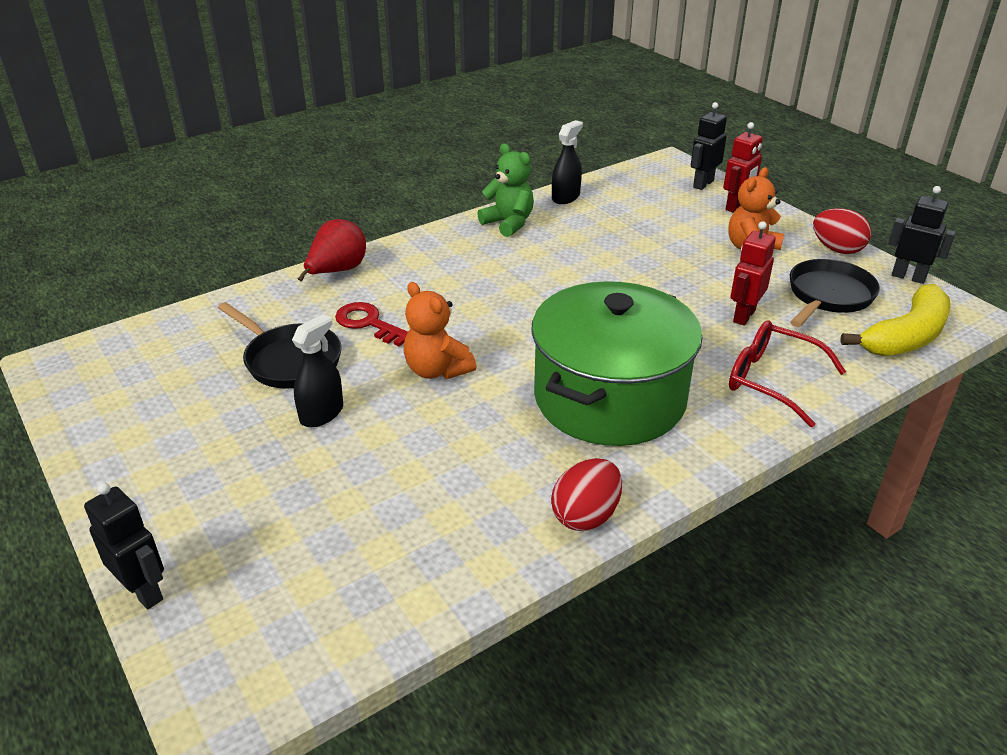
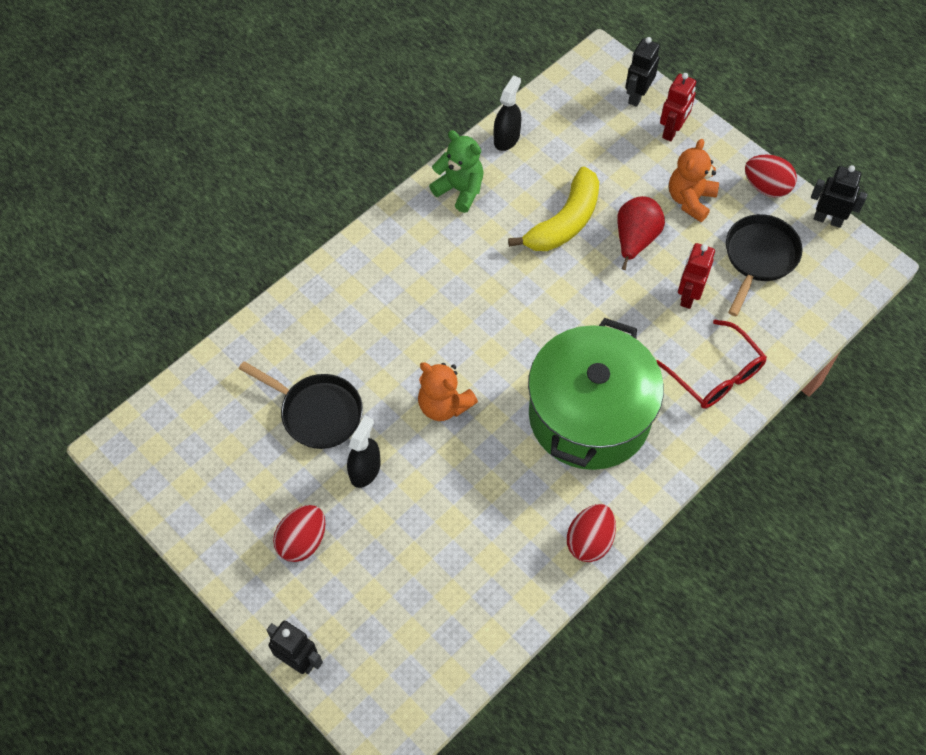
camera: 10 degrees left, 25 degrees up
(214, 468) = (302, 541): none -> red egg
(337, 271) = (319, 287): red pear -> red pear (635, 240)
(368, 323) = (369, 355): red key -> none
(772, 380) = (715, 374): red glasses -> red glasses turned 150 degrees counterclockwise
(906, 336) = (822, 302): yellow banana -> yellow banana (564, 222)

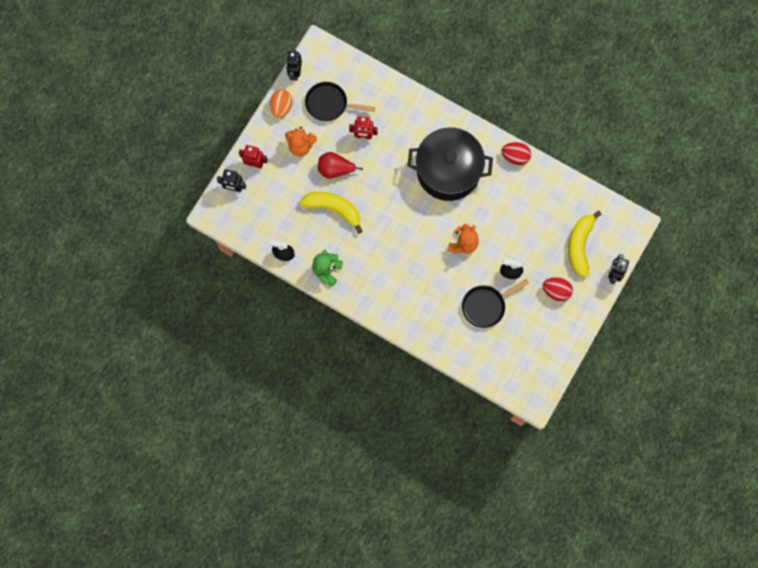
camera: 105 degrees left, 15 degrees up
(317, 412) = (486, 306): black pan -> black pan turned 135 degrees counterclockwise
(376, 611) = (579, 245): none -> yellow banana
(589, 415) = (448, 171): green pot -> black pot
(715, 374) = (407, 114): red glasses -> none
(766, 187) = (281, 107): red egg -> orange egg

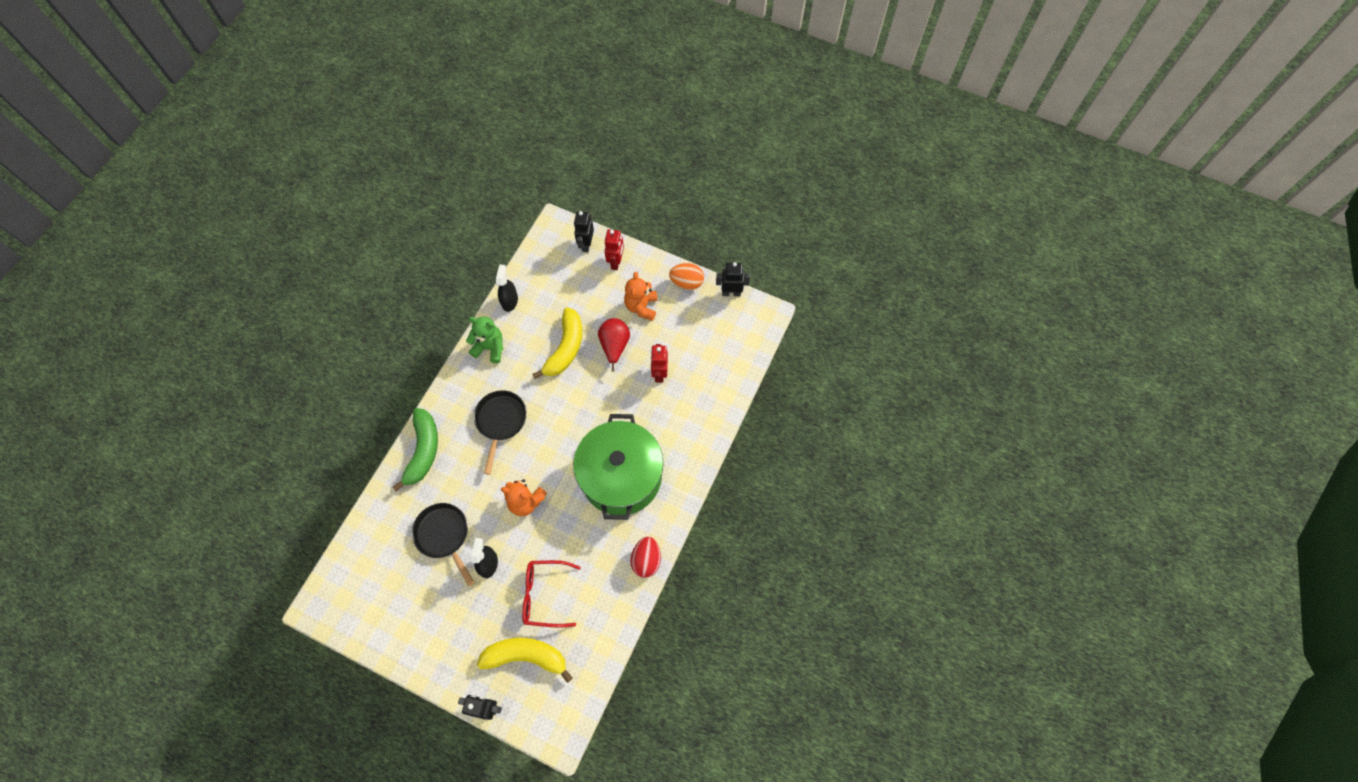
camera: 85 degrees right, 10 degrees down
(329, 104) = (696, 333): black pan -> black pan (501, 422)
(414, 324) = (423, 450): none -> green banana
(448, 171) = (621, 476): black pot -> green pot
(536, 231) = (545, 595): none -> red glasses
(556, 291) = (463, 627): red egg -> none

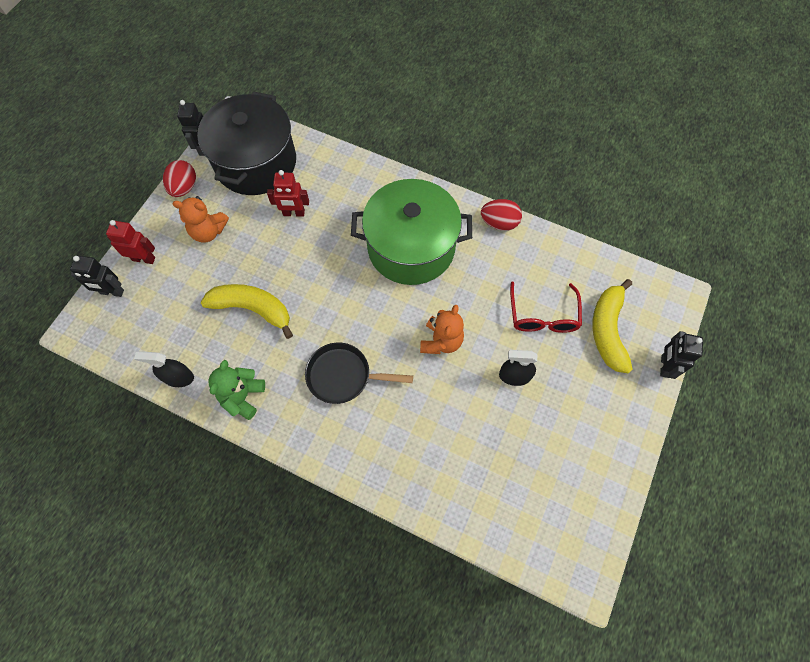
camera: 90 degrees left, 0 degrees up
(423, 450) = (378, 466): green banana -> none
(444, 535) = (485, 429): black pan -> none
(614, 346) = (255, 257): red pear -> none
(687, 282) = (184, 188): orange egg -> red egg
(715, 337) = (256, 162): none -> black pot

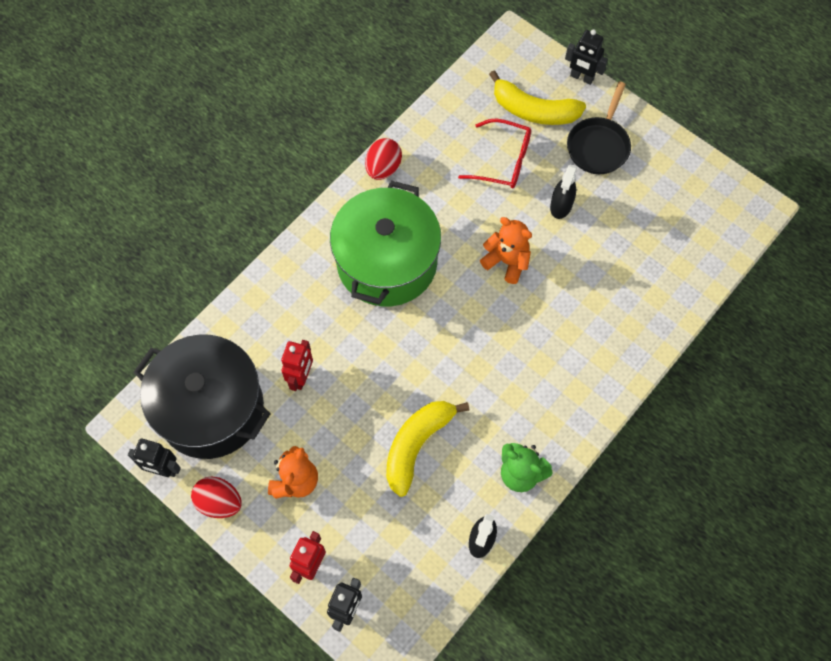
camera: 75 degrees left, 0 degrees up
(343, 376) = (522, 365): black pan -> black pan (598, 145)

